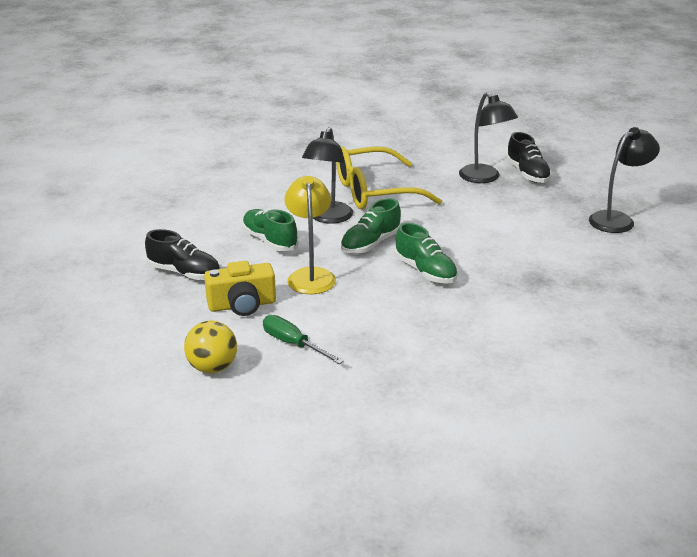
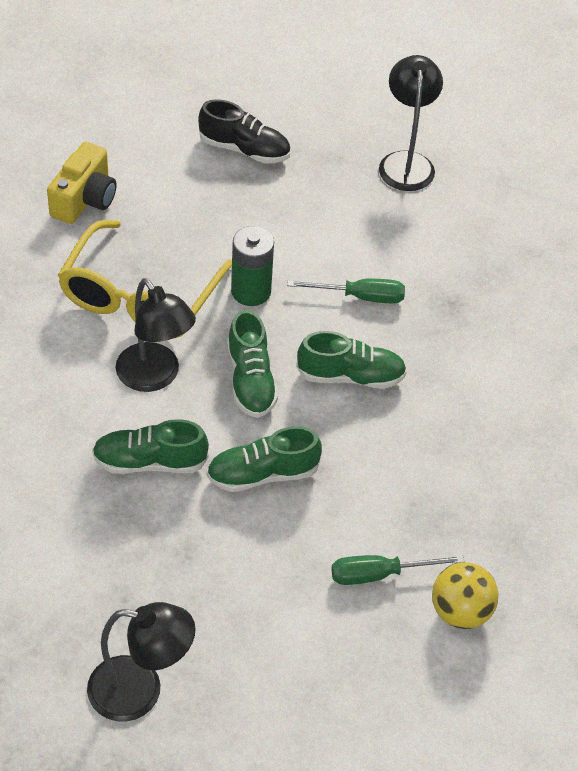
camera: 55 degrees left, 20 degrees up
(184, 273) = (139, 584): black shoe -> none
(212, 367) = (359, 670): yellow ball -> yellow ball (460, 611)
(242, 305) = (263, 572): yellow camera -> yellow camera (84, 199)
(311, 275) = (262, 474): yellow lamp -> green shoe
(433, 217) = (251, 291): none -> green battery
(484, 178) = (214, 188): black lamp -> black lamp (140, 691)
(489, 249) = (360, 297): none -> green screwdriver

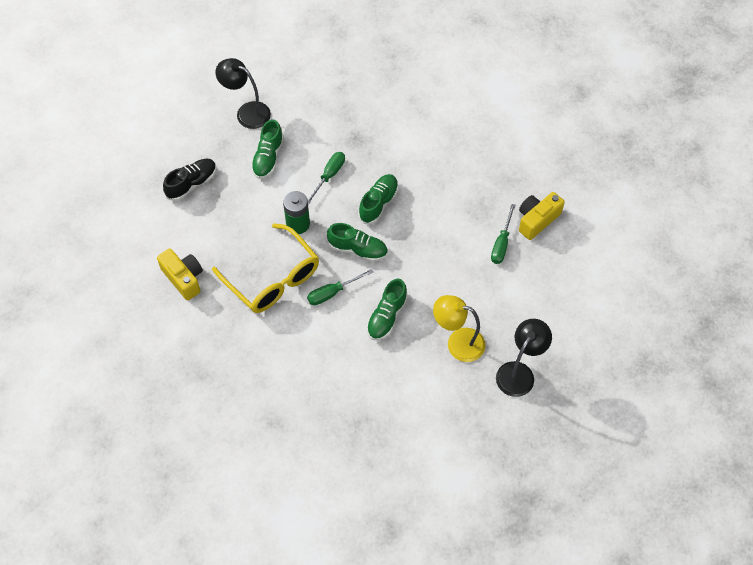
camera: 60 degrees left, 10 degrees up
(152, 578) = (458, 342): none -> yellow lamp
(155, 377) = (332, 292): black lamp -> green screwdriver
(262, 474) = (419, 268): green shoe -> green shoe (268, 157)
(460, 611) = (537, 220): yellow ball -> yellow camera

